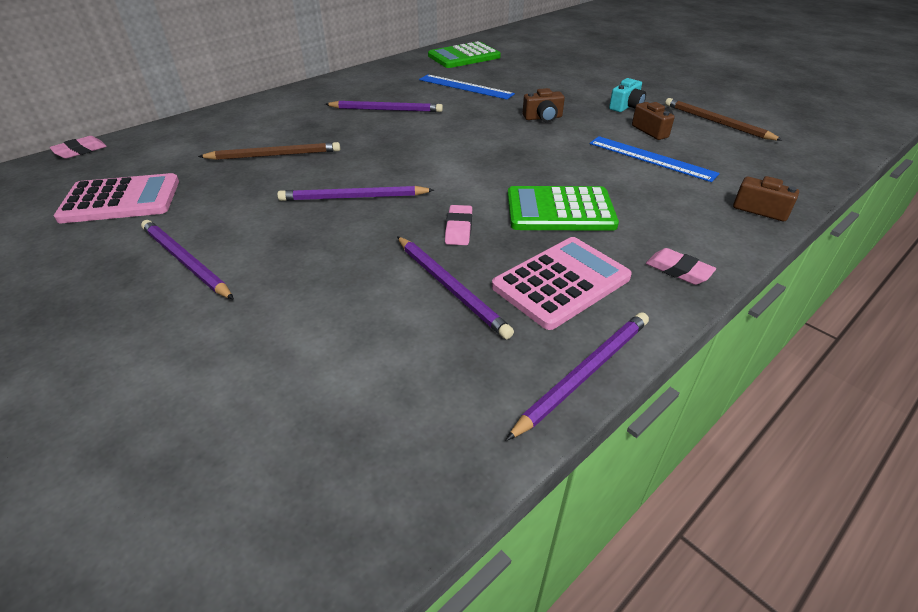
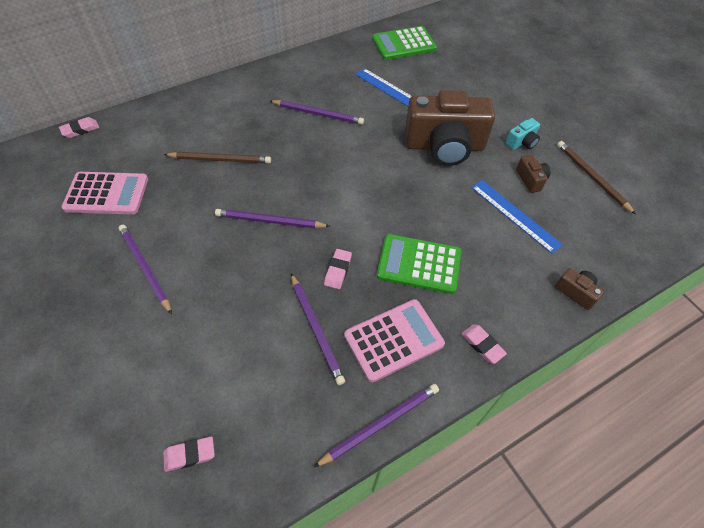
camera: 10 degrees right, 15 degrees up
(294, 466) = (190, 454): none -> pink eraser
(543, 118) = (444, 146): brown camera -> brown camera, size x2.43

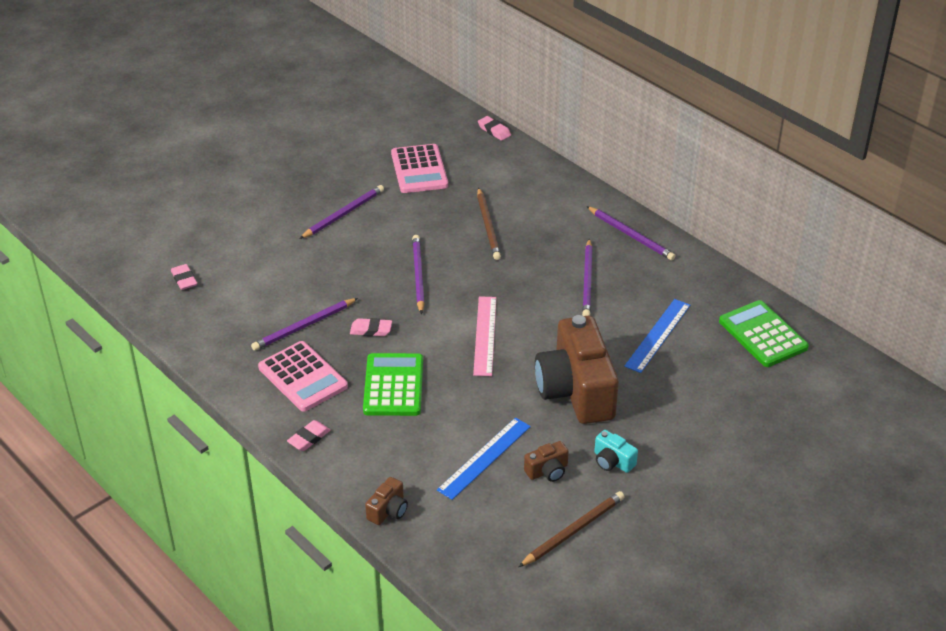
camera: 80 degrees right, 15 degrees down
(367, 188) = (485, 335): none -> pink ruler
(380, 424) = (221, 378): purple pencil -> purple pencil (630, 235)

